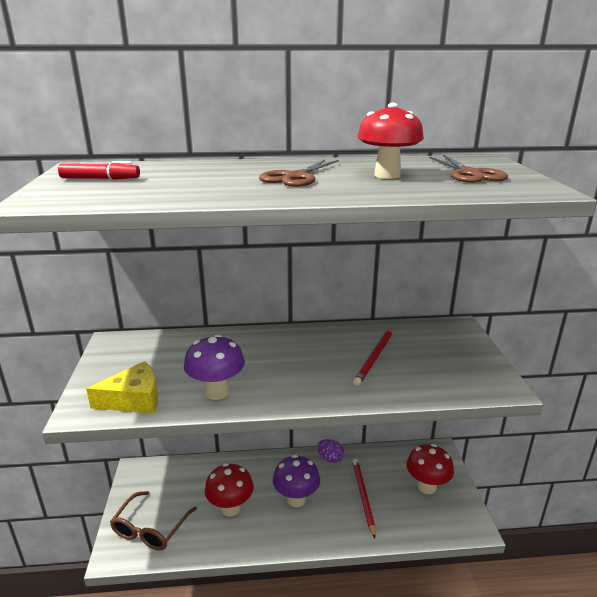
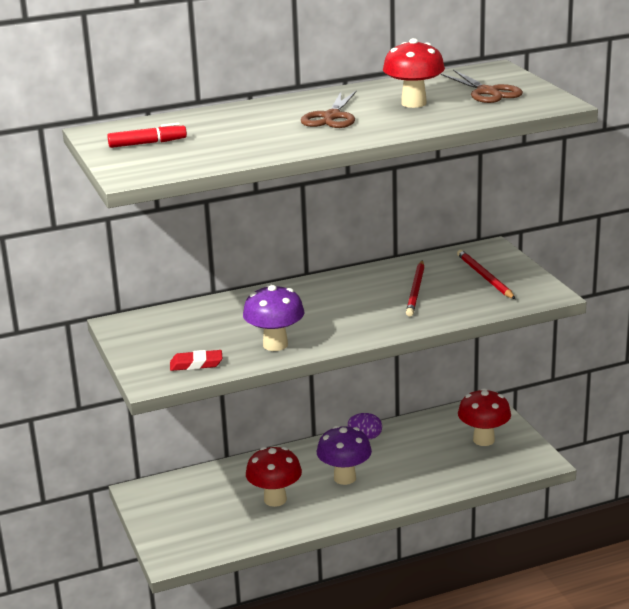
camera: 15 degrees left, 0 degrees up
(134, 399) = (196, 364): yellow cheese -> red eraser
(150, 529) = (195, 533): brown glasses -> none
(363, 496) = (417, 461): red pencil -> red pencil (484, 277)

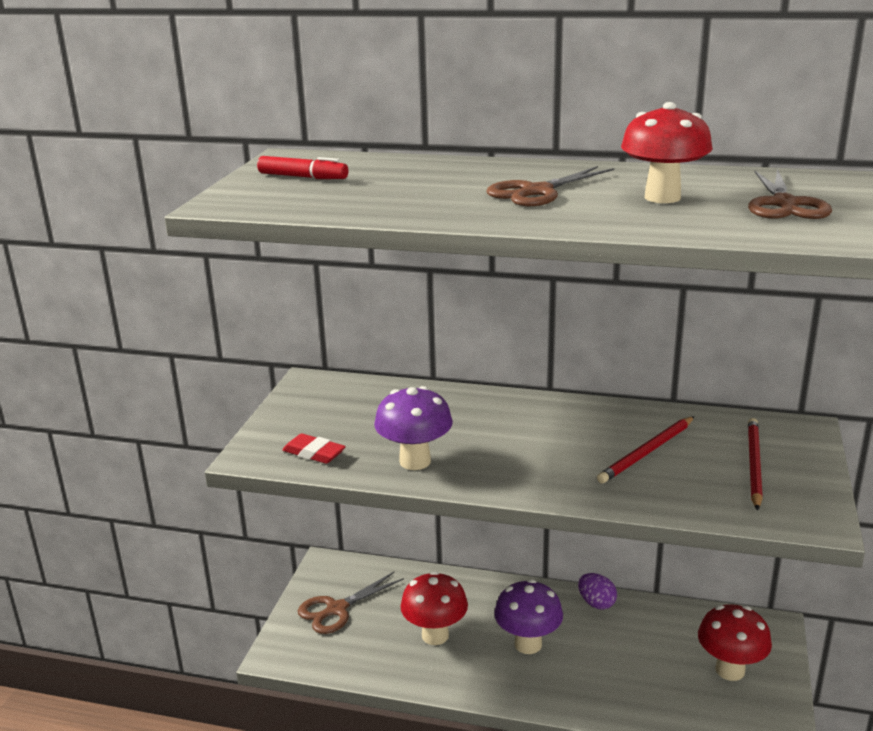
camera: 35 degrees right, 0 degrees up
(182, 514) = (337, 609): none -> brown scissors

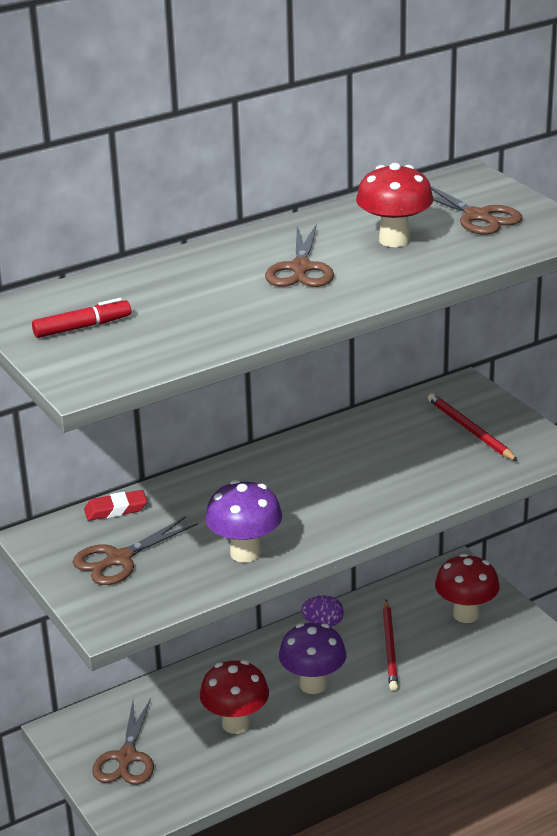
camera: 45 degrees left, 5 degrees up
(314, 453) = (155, 591): red eraser -> red eraser (116, 509)
(330, 420) = (119, 559): none -> brown scissors
(647, 452) = (393, 457): red pencil -> red pencil (390, 648)

